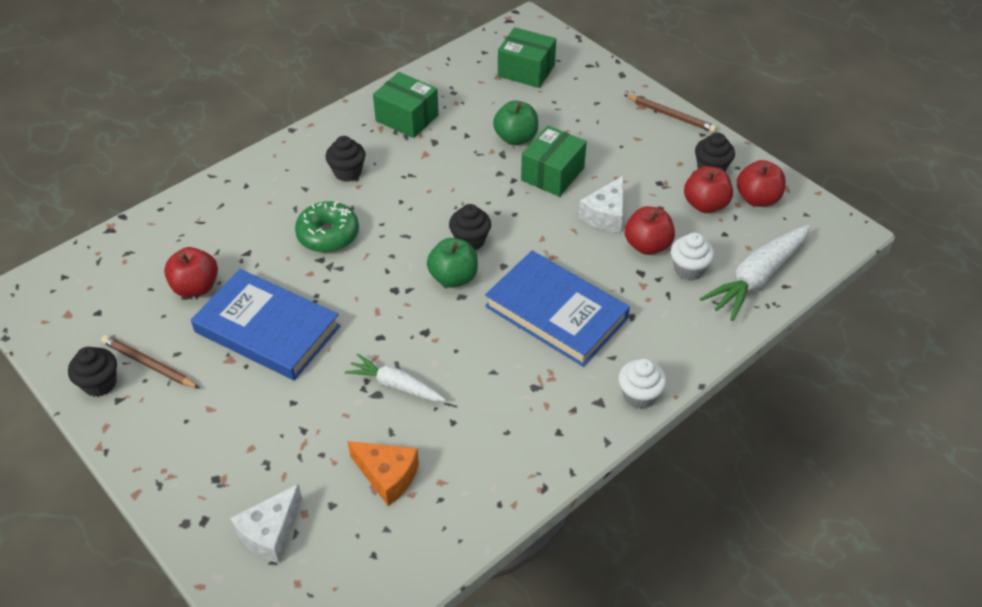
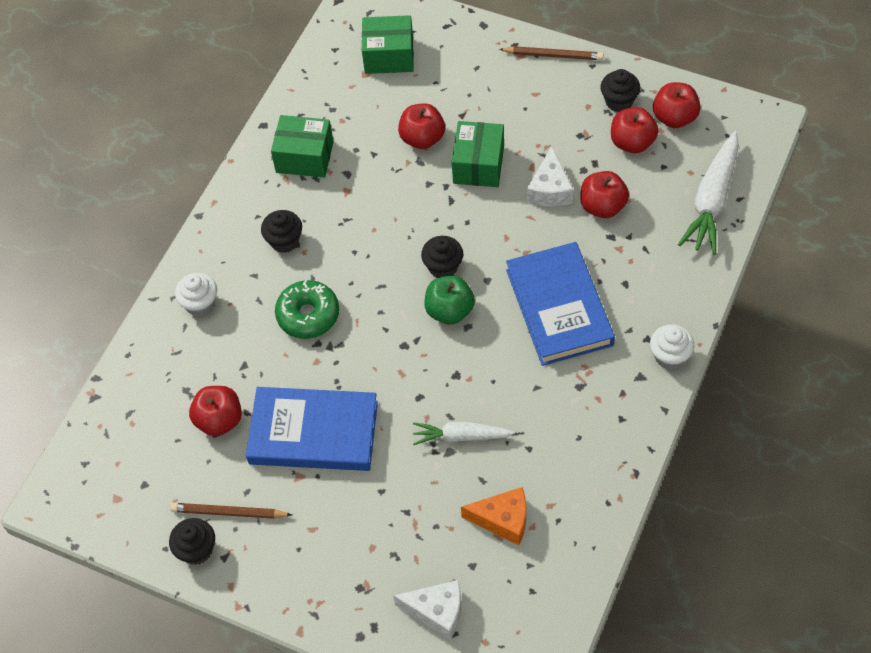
camera: 20 degrees left, 10 degrees up
(271, 533) = (437, 611): white cheese -> white cheese turned 90 degrees counterclockwise
(516, 138) = (422, 138): green apple -> red apple
(556, 312) = (559, 307): blue book -> blue book turned 60 degrees clockwise
(688, 269) = (650, 216): white cupcake -> white cupcake (200, 304)

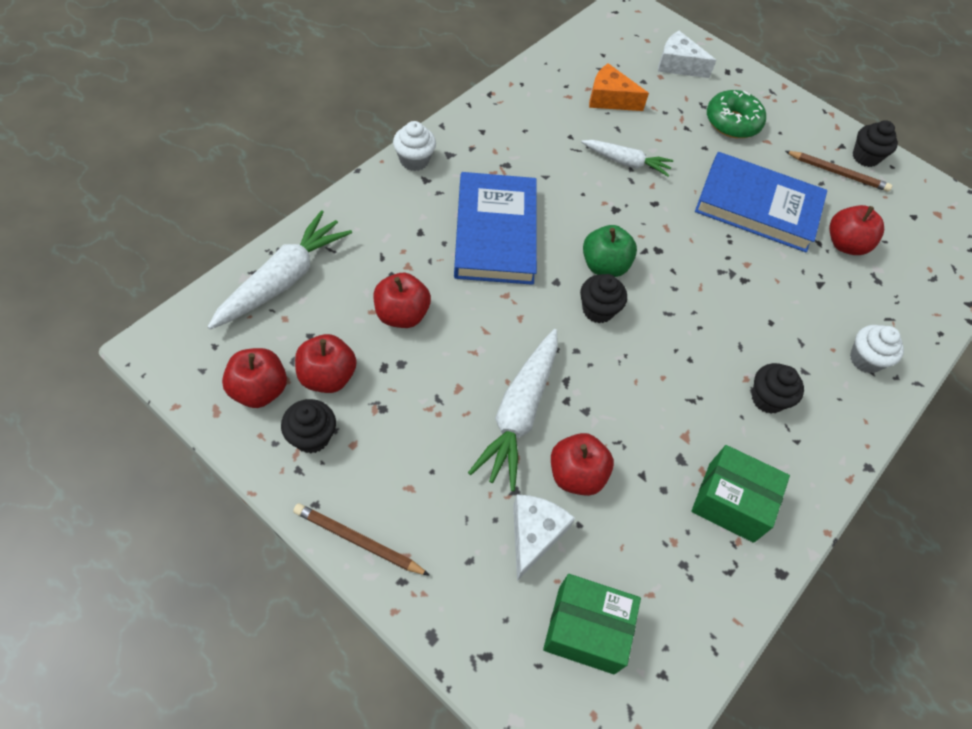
camera: 175 degrees left, 0 degrees up
(308, 315) = (750, 309): green donut -> green donut (732, 122)
(478, 165) = (519, 413): green box -> white carrot
(550, 189) = (449, 354): white cheese -> white cheese (534, 535)

